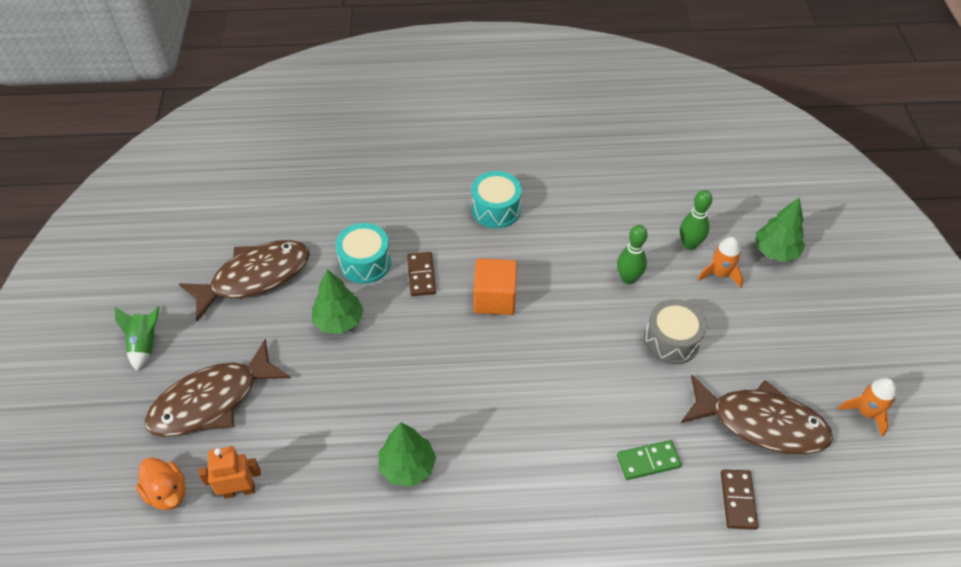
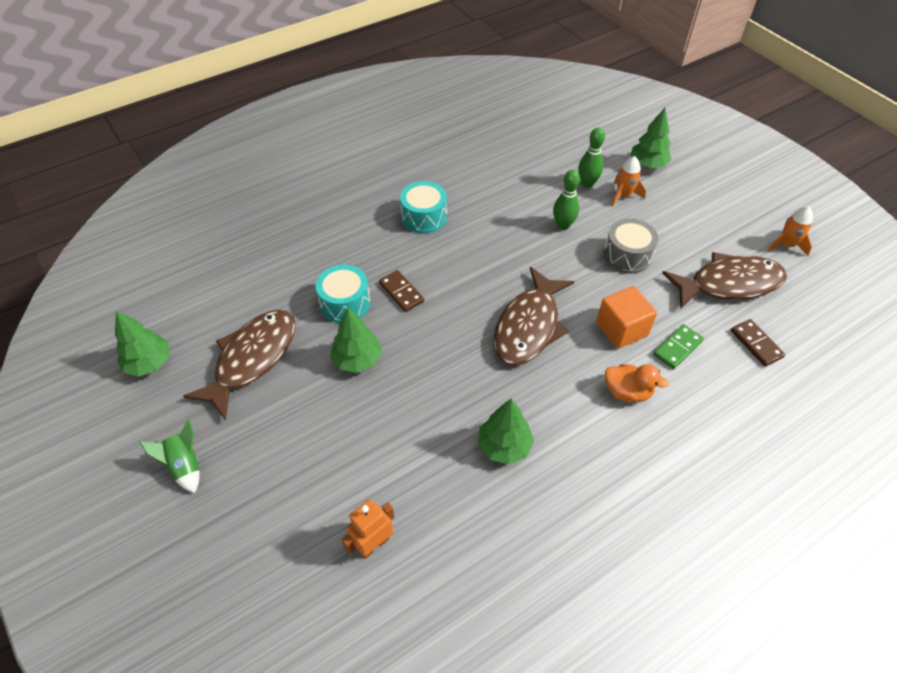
camera: 30 degrees left, 0 degrees up
(167, 492) = (306, 584): orange duck -> orange duck (627, 392)
(175, 242) = (149, 363): none -> green tree
(212, 400) = (290, 481): brown fish -> brown fish (529, 326)
(495, 298) = (474, 284): orange cube -> orange cube (621, 329)

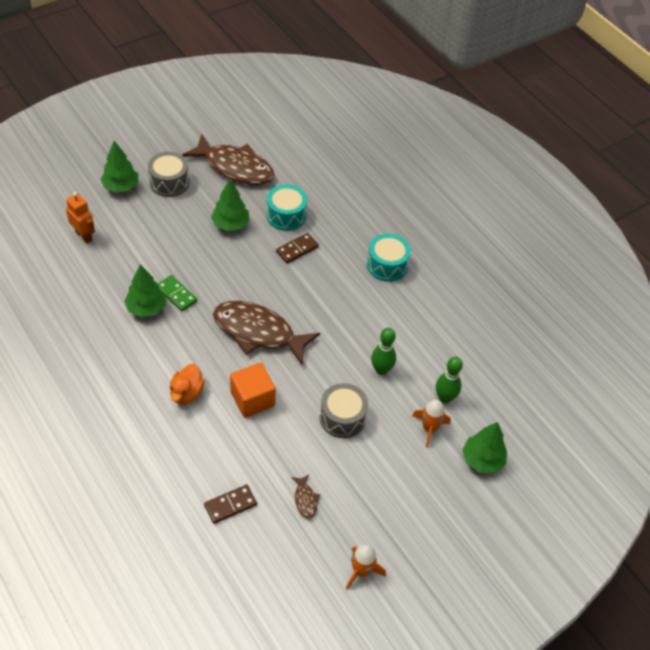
camera: 85 degrees right, 0 degrees up
(149, 363) = (234, 117): green tree -> green tree (121, 186)
(185, 465) = (153, 144): green rocket -> none
(272, 437) = (169, 182): none -> grey drum
(677, 348) = (229, 439): green domino -> green domino (176, 294)
(729, 284) = (305, 500): brown fish -> brown fish, size x0.40

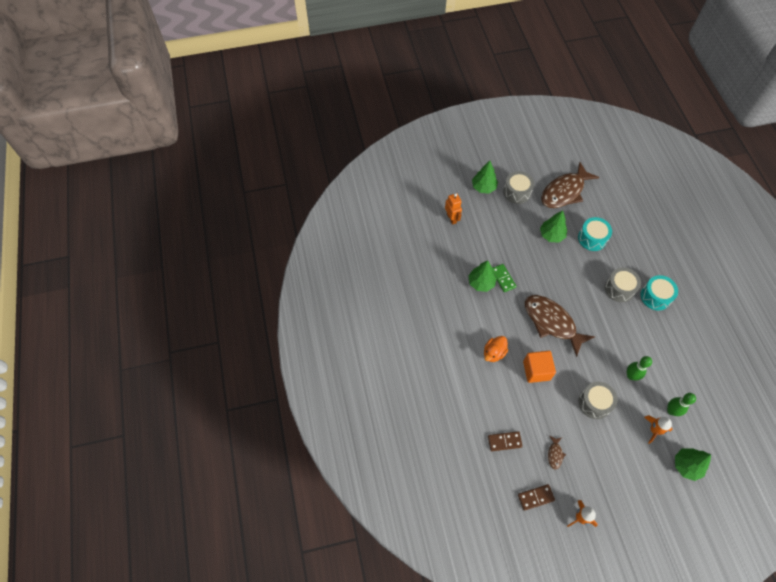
camera: 25 degrees right, 10 degrees up
(235, 167) = (564, 191): brown fish -> brown fish turned 90 degrees clockwise
(297, 249) = (593, 267): brown domino -> brown domino (535, 497)
(338, 267) = (619, 289): none -> grey drum

